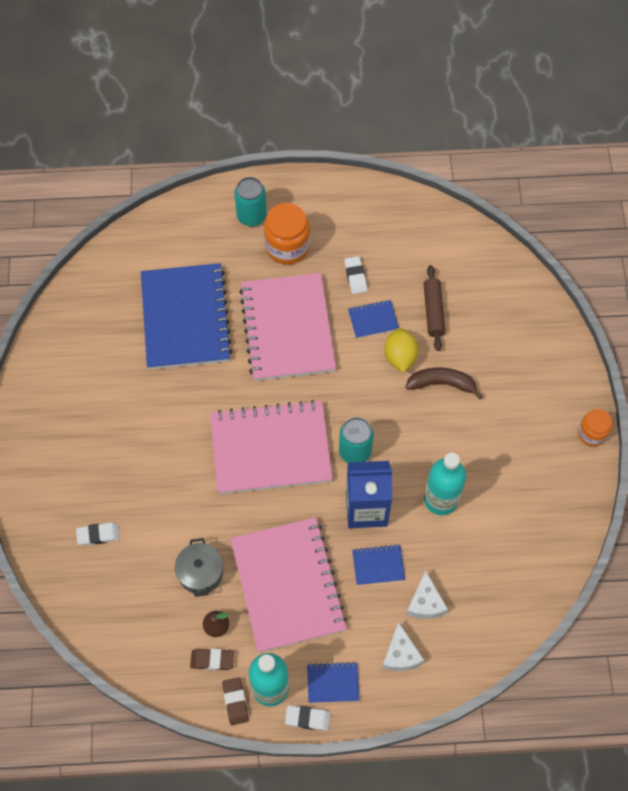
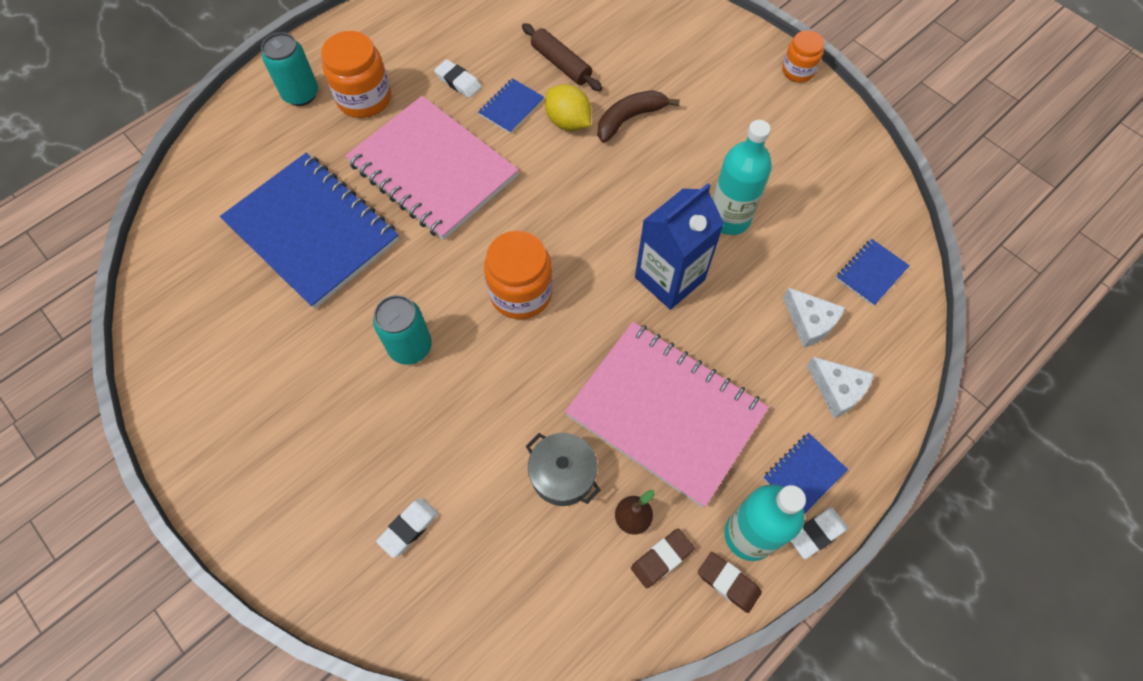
camera: 40 degrees left, 0 degrees up
(270, 449) = (521, 293): pink notebook -> orange jar
(355, 451) = (607, 234): turquoise can -> turquoise can (410, 347)
(378, 565) = (733, 323): blue notebook -> blue notebook (871, 273)

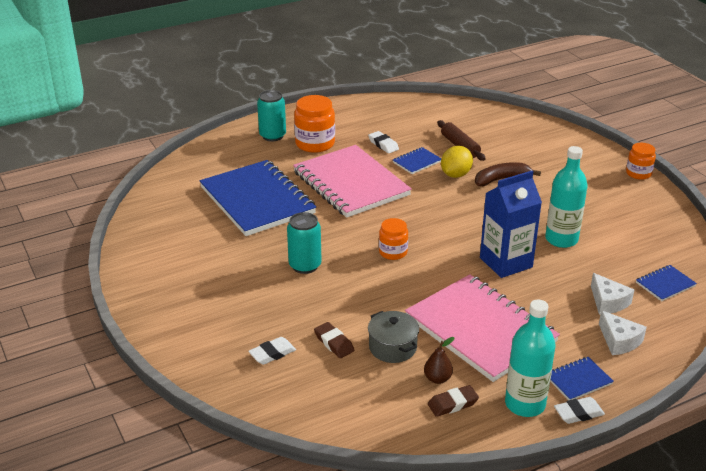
camera: 15 degrees right, 30 degrees down
(521, 293) = (393, 252): orange jar -> orange jar, size x0.61
(568, 122) = (455, 174): yellow lemon -> yellow lemon turned 60 degrees clockwise
(728, 583) = (500, 426): brown eraser -> brown eraser (334, 343)

